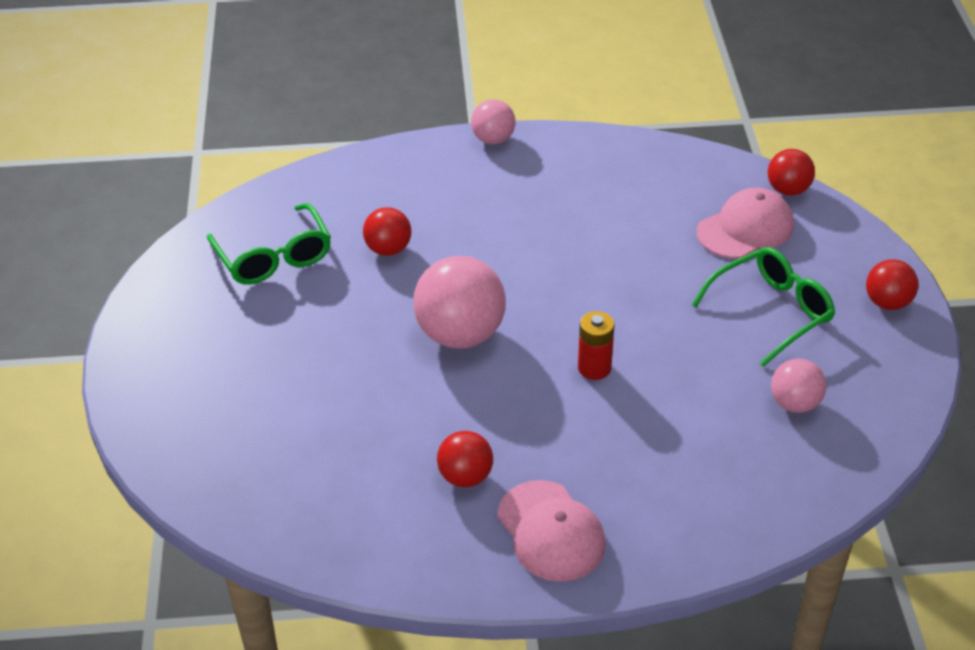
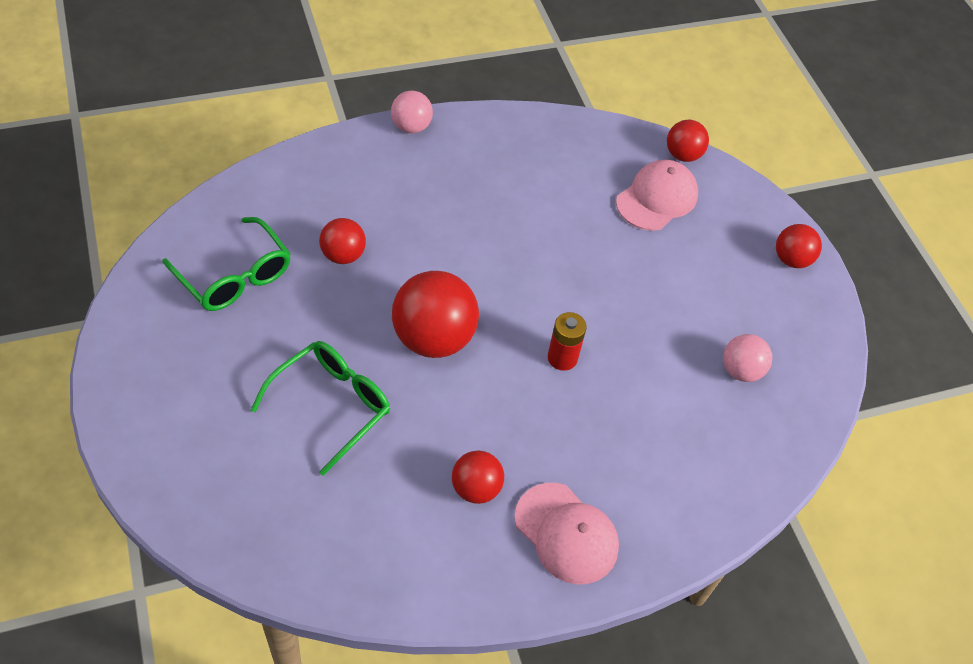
camera: 20 degrees left, 10 degrees up
(460, 334) = (433, 338): pink ball -> red ball
(772, 311) = (699, 280): green glasses -> green glasses (332, 405)

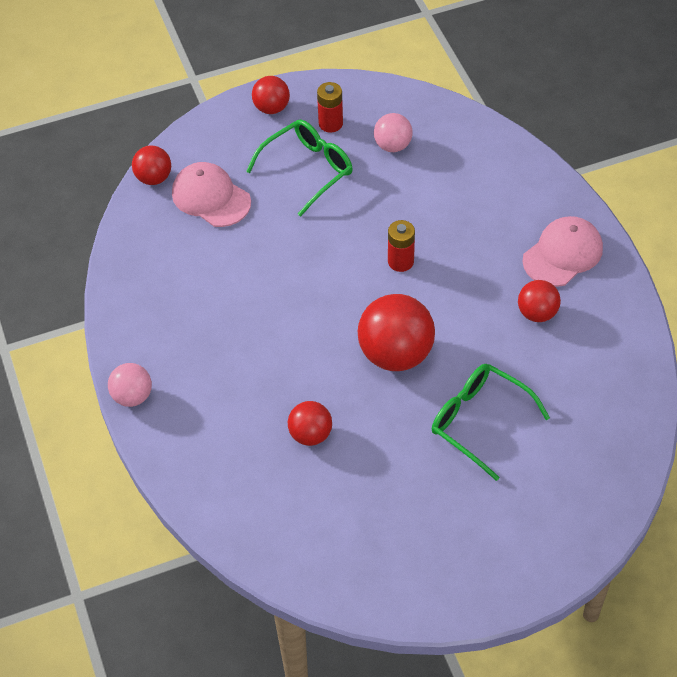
camera: 85 degrees left, 0 degrees up
(235, 277) = (349, 521): green glasses -> green glasses (308, 169)
(772, 312) = (330, 123): none -> red battery

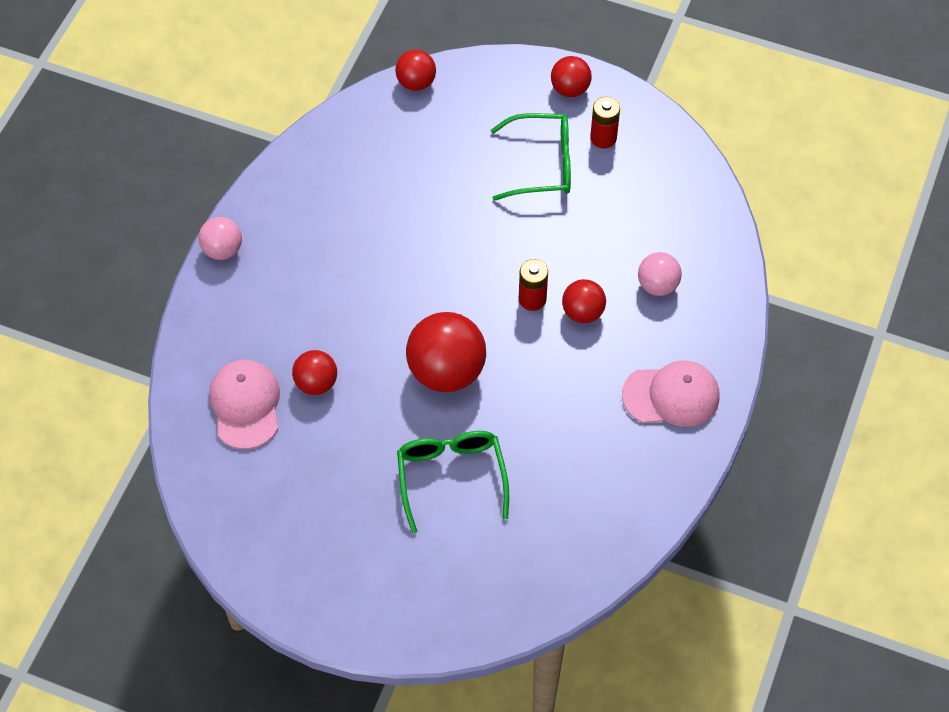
camera: 40 degrees right, 5 degrees up
(211, 197) = (442, 132): pink cap -> pink cap (245, 405)
(392, 145) = (633, 195): pink ball -> pink ball (657, 285)
(537, 313) = (594, 428): red ball -> red ball (583, 312)

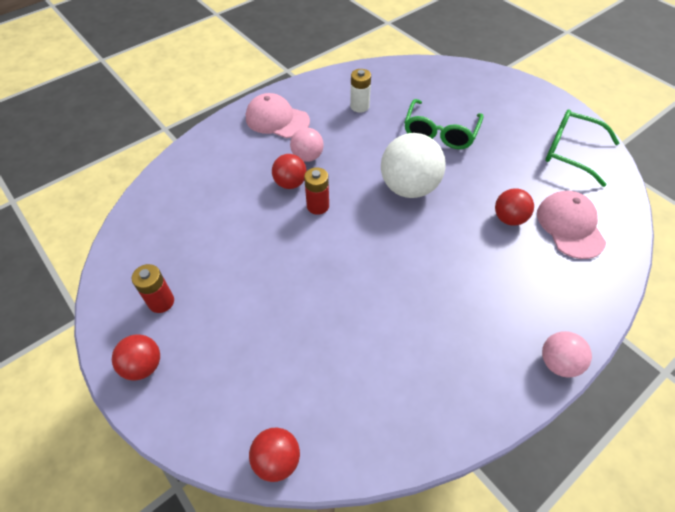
camera: 150 degrees left, 5 degrees down
(245, 405) = (570, 226): pink cap -> pink cap turned 150 degrees clockwise
(446, 371) = (409, 187): red ball -> white ball
(542, 165) = (229, 303): green glasses -> green glasses (570, 152)
(582, 472) = (359, 106): none -> white battery
(657, 285) = (227, 178): pink ball -> pink ball (307, 157)

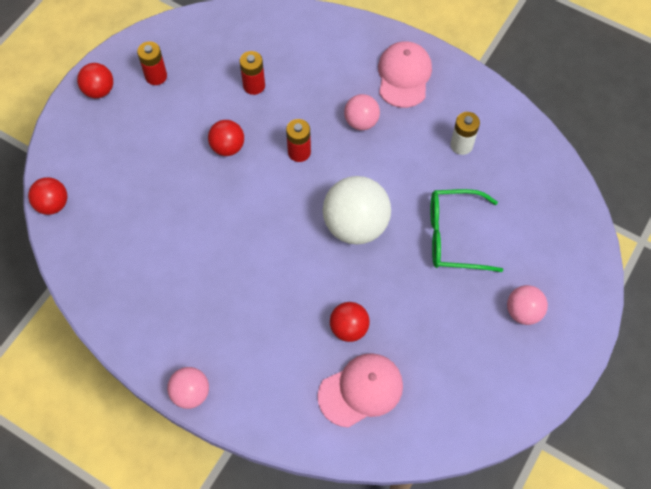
camera: 70 degrees right, 10 degrees up
(225, 220) = (254, 85): none -> red battery
(290, 183) = (319, 120): red ball -> red ball (227, 147)
(515, 115) = (523, 311): none -> pink ball
(570, 152) = (482, 381): green glasses -> none

